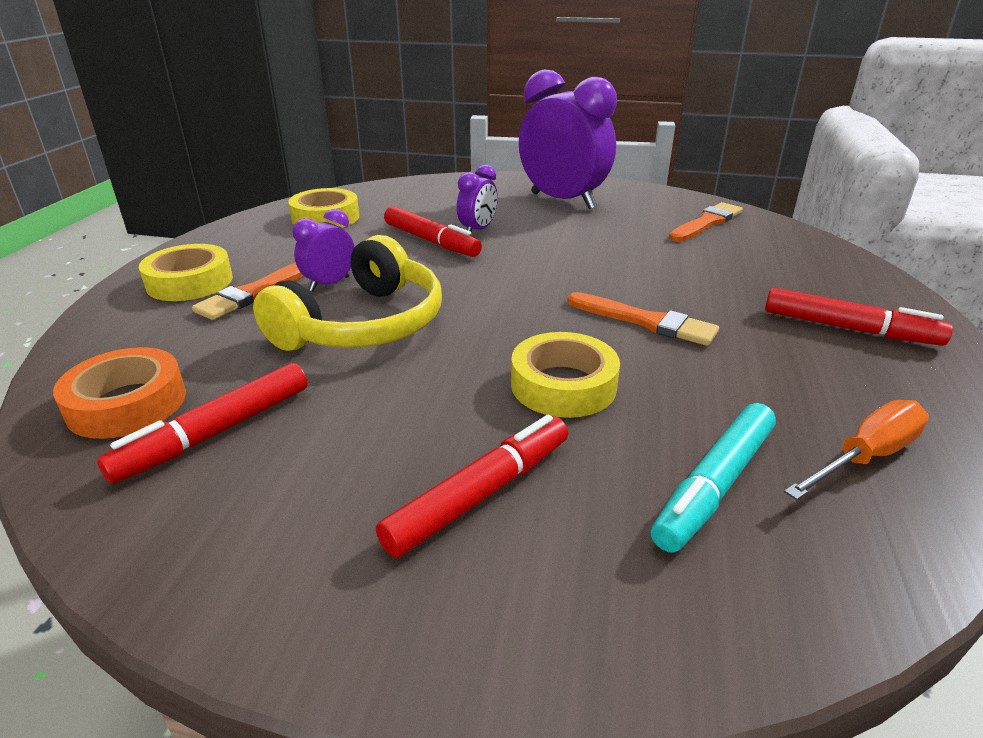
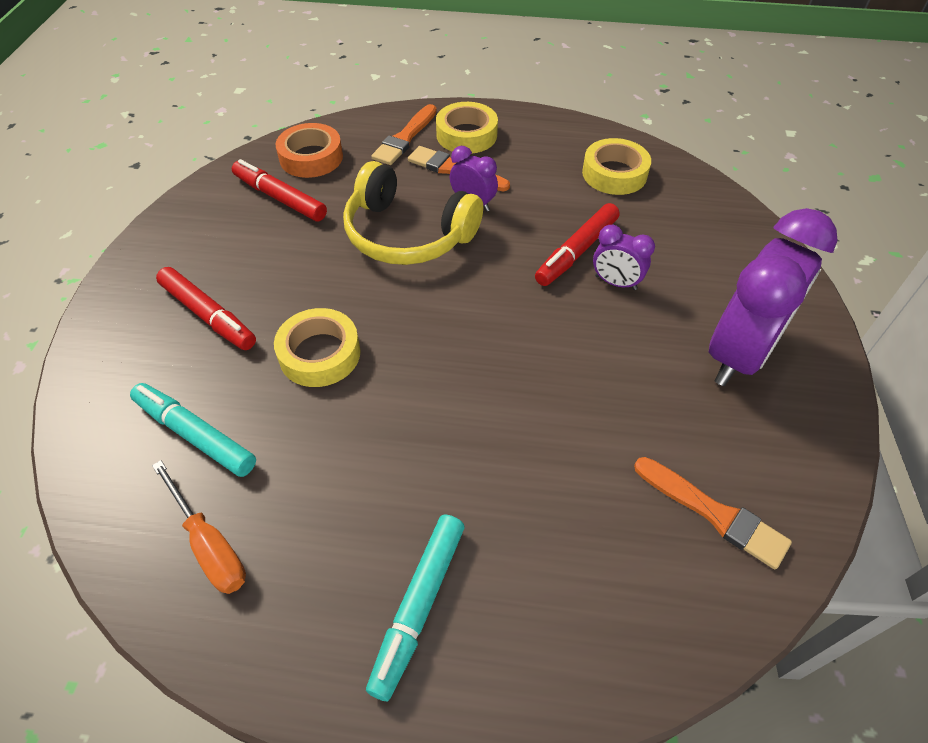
camera: 85 degrees right, 20 degrees up
(645, 321) = (423, 416): orange brush -> orange brush (405, 138)
(849, 328) = (419, 606): red marker -> turquoise marker

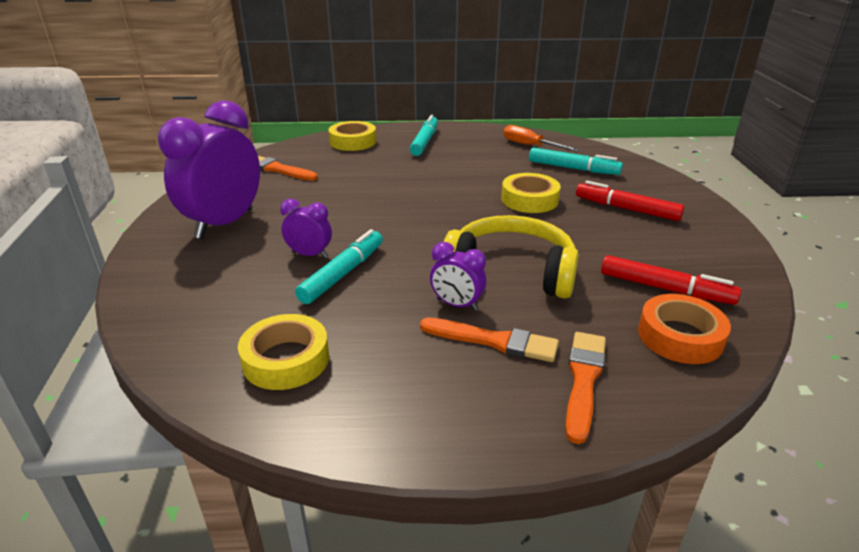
camera: 170 degrees right, 20 degrees down
(466, 135) = (499, 396): yellow tape -> yellow tape (353, 142)
(577, 251) = (343, 273): red marker -> turquoise marker

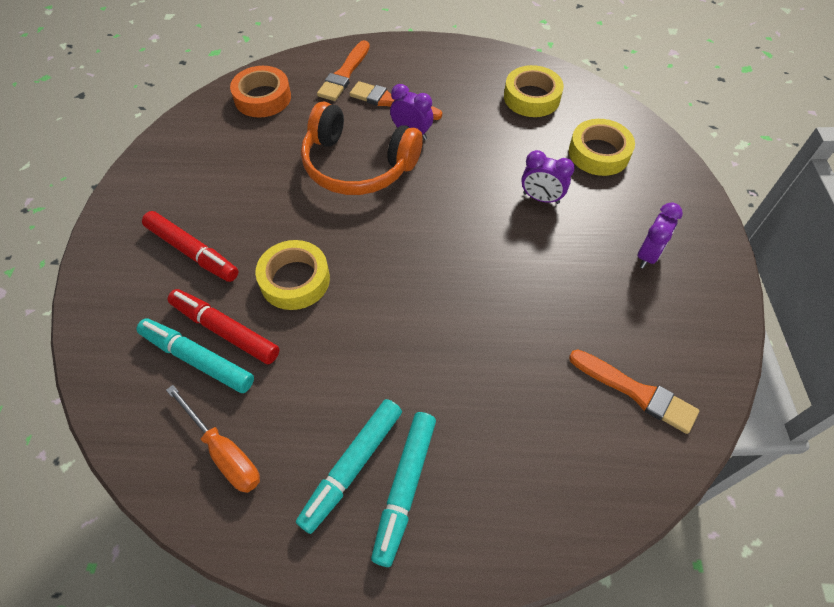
camera: 175 degrees left, 25 degrees up
(225, 224) = (648, 255): purple clock -> purple clock, size x0.47
(343, 273) = (505, 172): turquoise marker -> turquoise marker (352, 467)
(353, 142) = (536, 499): yellow tape -> yellow tape (598, 153)
(511, 271) = (357, 165): yellow headphones -> orange headphones
(665, 289) = (240, 138): red marker -> red marker (225, 330)

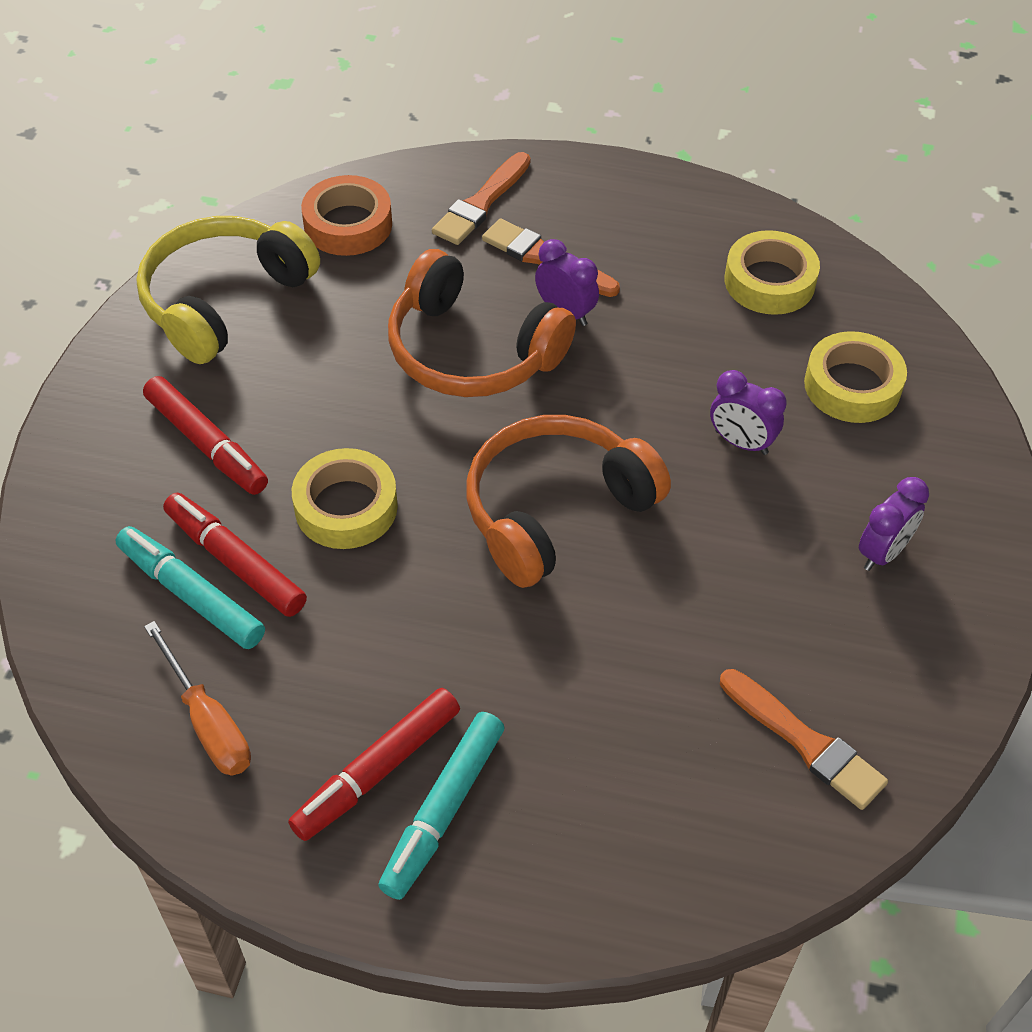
camera: 10 degrees right, 5 degrees down
(189, 155) = (224, 300): none -> yellow headphones
(352, 467) = (377, 771): turquoise marker -> red marker
(434, 260) = (556, 510): none -> orange headphones

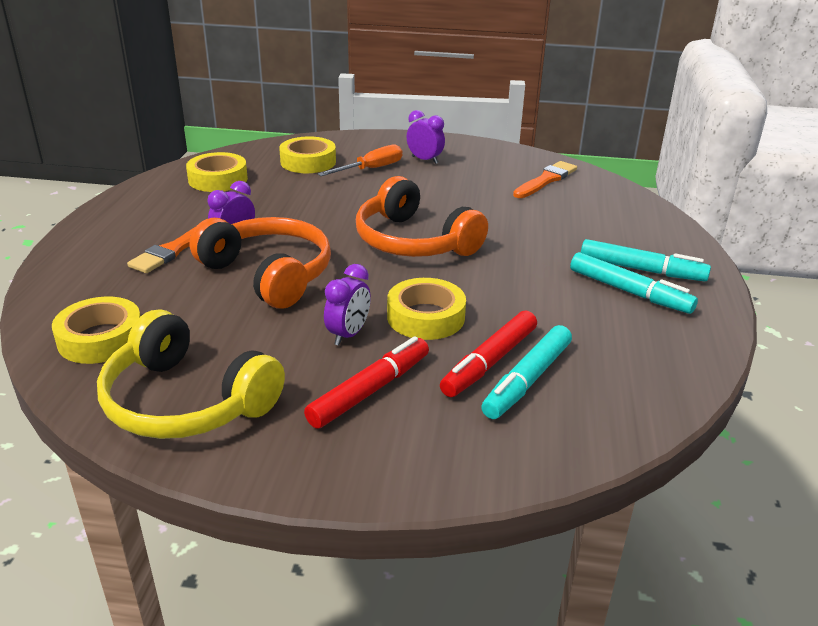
camera: 95 degrees left, 20 degrees down
(208, 722) = (631, 359): orange screwdriver -> orange screwdriver (371, 169)
(348, 224) = (101, 339): orange tape -> yellow tape
(377, 771) = (629, 292): red marker -> turquoise marker
(472, 351) = (268, 274): orange headphones -> orange headphones turned 75 degrees counterclockwise
(481, 203) = (99, 276): orange brush -> none
(741, 442) = (352, 190): purple clock -> purple clock (348, 335)

